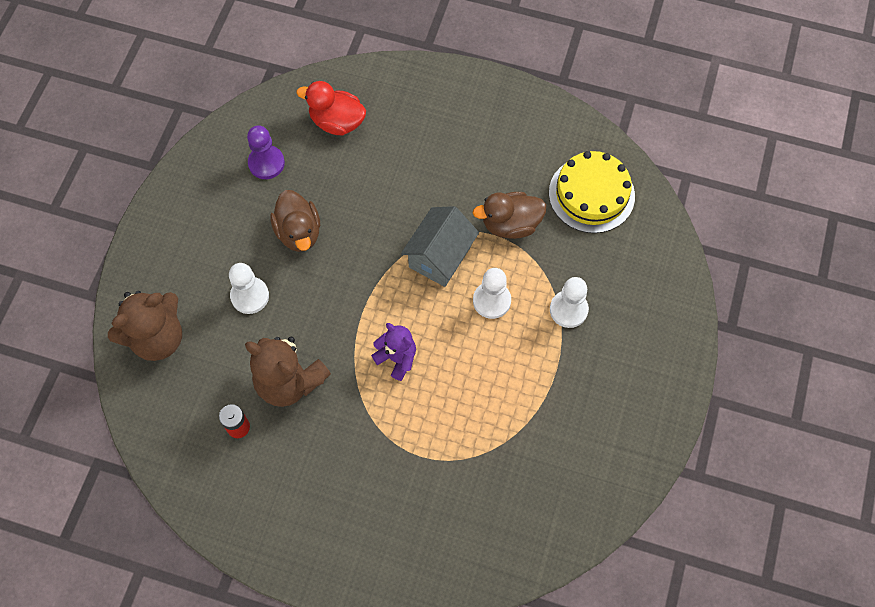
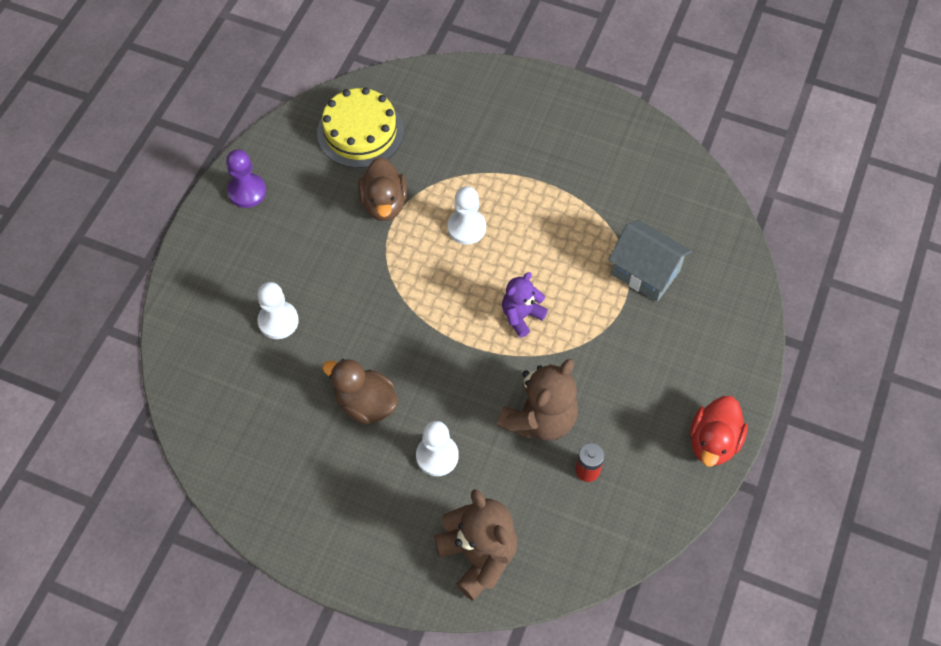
camera: 85 degrees left, 5 degrees down
(266, 163) = (271, 435): purple pawn -> purple pawn (247, 191)
(299, 232) = (365, 403): brown duck -> brown duck turned 135 degrees counterclockwise
(337, 122) = (230, 358): red duck -> red duck (713, 442)
(440, 257) = (412, 269): grey house -> grey house (645, 272)
(568, 310) = (483, 165): white pawn -> white pawn (278, 321)

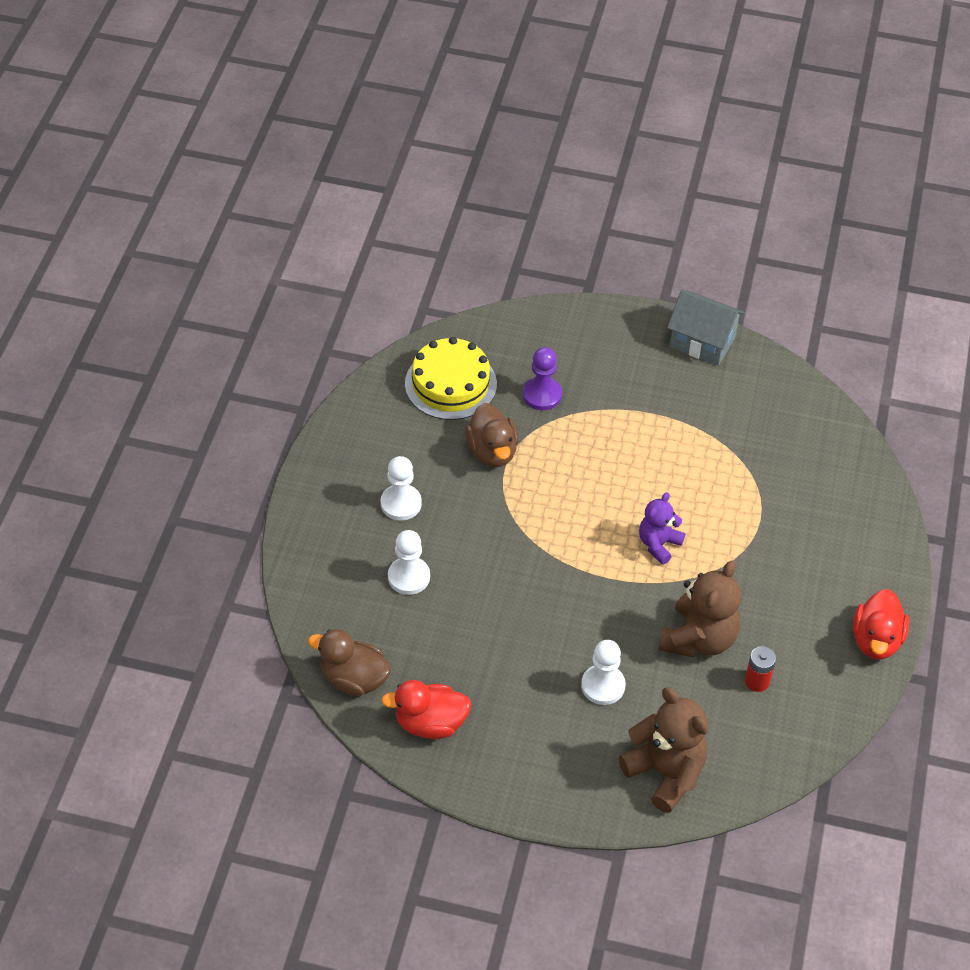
camera: 10 degrees left, 10 degrees down
(247, 191) = (345, 455): purple pawn -> purple pawn (542, 395)
(265, 474) = (430, 723): none -> red duck
(365, 403) = (518, 645): brown duck -> brown duck (354, 679)
(466, 228) = (583, 466): white pawn -> white pawn (401, 503)
(645, 272) = (775, 489): grey house -> grey house (702, 342)

